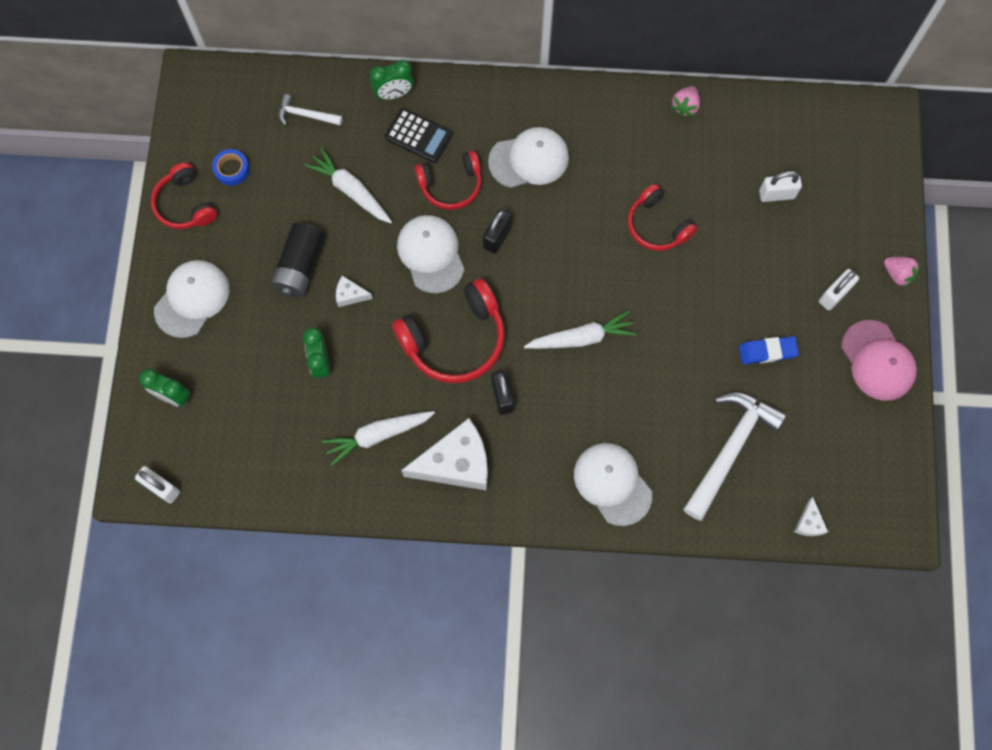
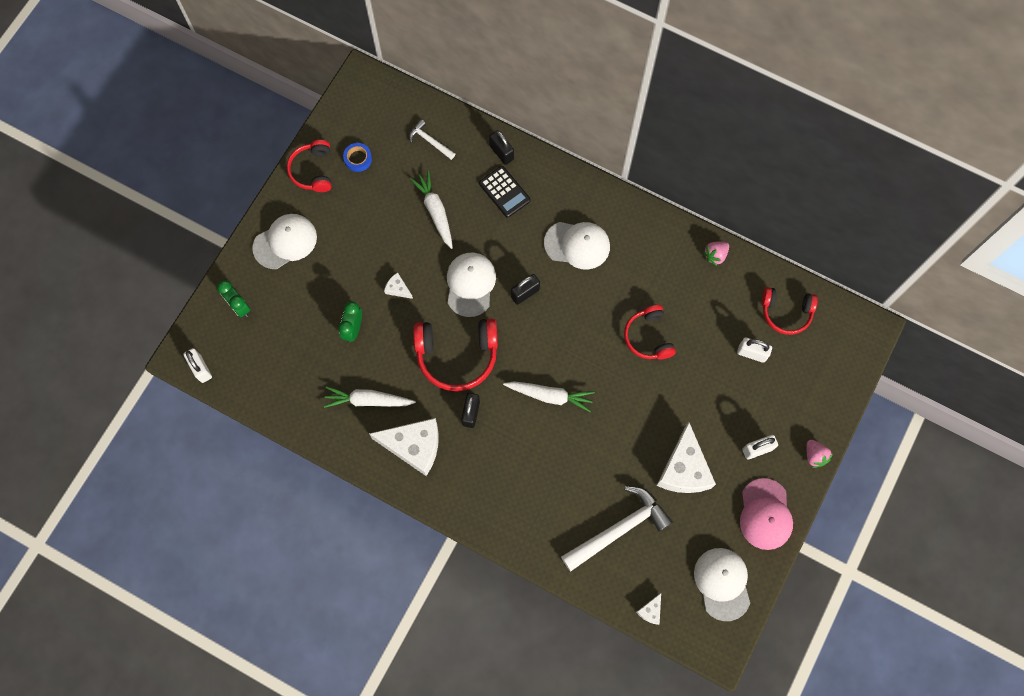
camera: 25 degrees right, 0 degrees up
(300, 266) = (372, 252): black battery -> none
(394, 94) = (501, 152): green clock -> black padlock
(451, 185) = (510, 239): red headphones -> red headphones (786, 312)
(612, 484) = (519, 514): white cap -> white cap (722, 583)
(767, 351) = (684, 469): blue eraser -> white cheese

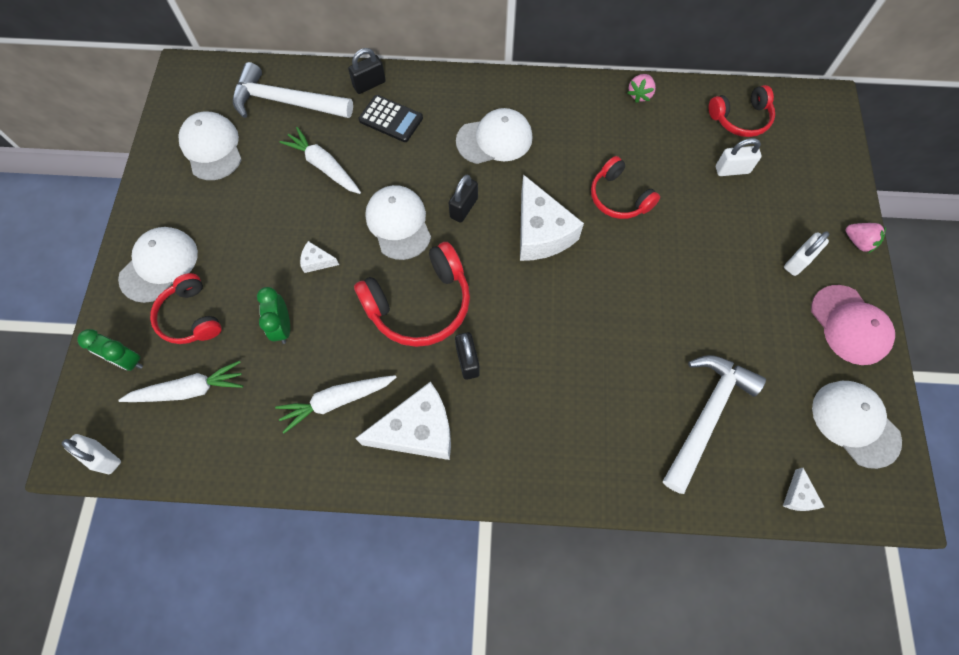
camera: 25 degrees left, 5 degrees down
(313, 170) = (164, 178): red headphones -> red headphones (191, 317)
(358, 159) = (212, 148): blue tape -> white cap
(430, 141) = (286, 102): white hammer -> white hammer, size x1.98
(501, 152) = (369, 84): black padlock -> black padlock turned 60 degrees counterclockwise
(550, 396) = (547, 302): white carrot -> white carrot (189, 390)
(684, 469) = (736, 316): white cheese -> white cheese (541, 232)

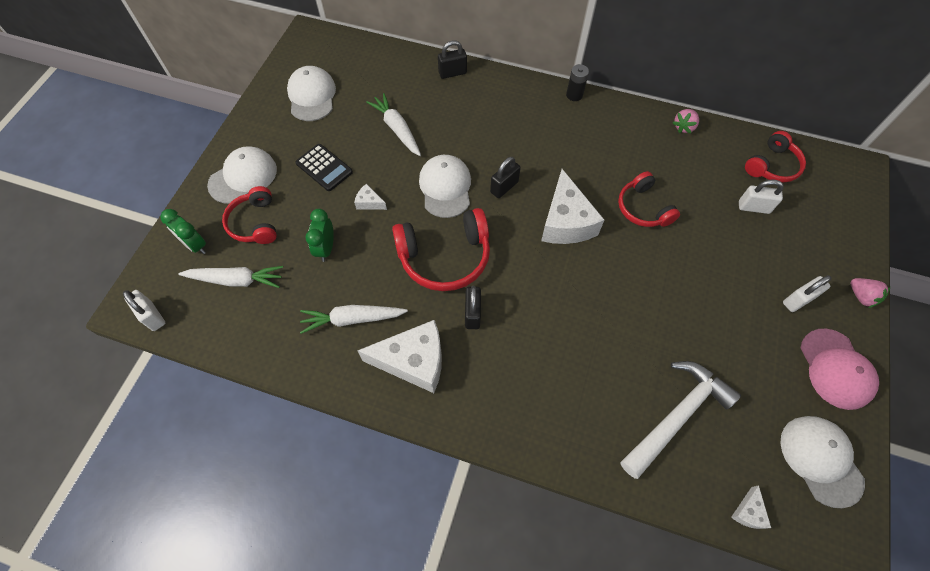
camera: 15 degrees right, 5 degrees down
(286, 102) = (381, 73): white hammer -> none
(391, 119) = (462, 103): black calculator -> black calculator (324, 168)
(494, 139) = (546, 137): white cap -> none
(513, 82) = (574, 95): none -> black battery
(740, 119) = (772, 166): red headphones -> red headphones turned 45 degrees counterclockwise

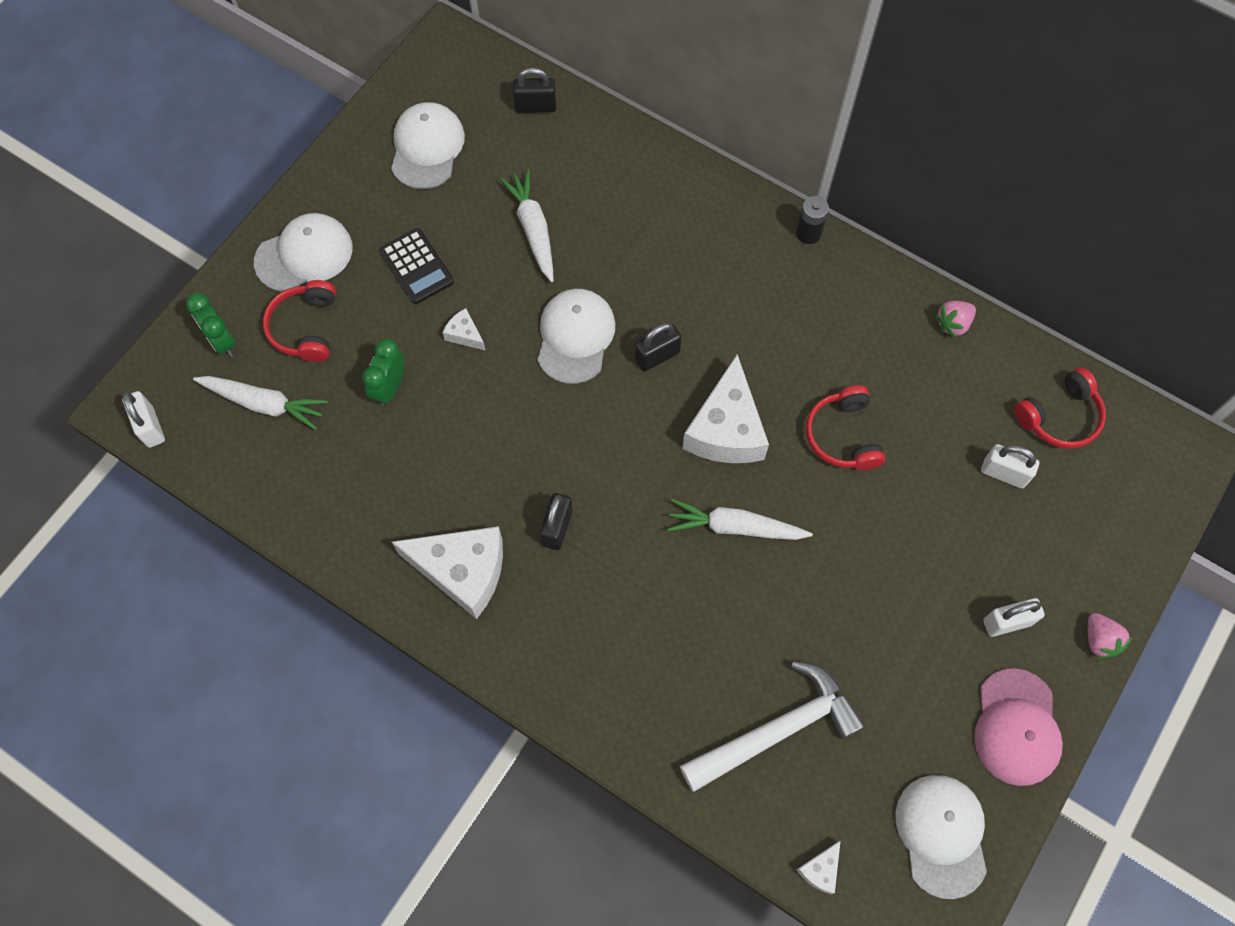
camera: 15 degrees right, 5 degrees up
(352, 319) = (400, 495): white carrot -> white carrot (735, 527)
(445, 257) = (544, 439): red headphones -> none
(452, 73) = (640, 155): black padlock -> black padlock (535, 106)

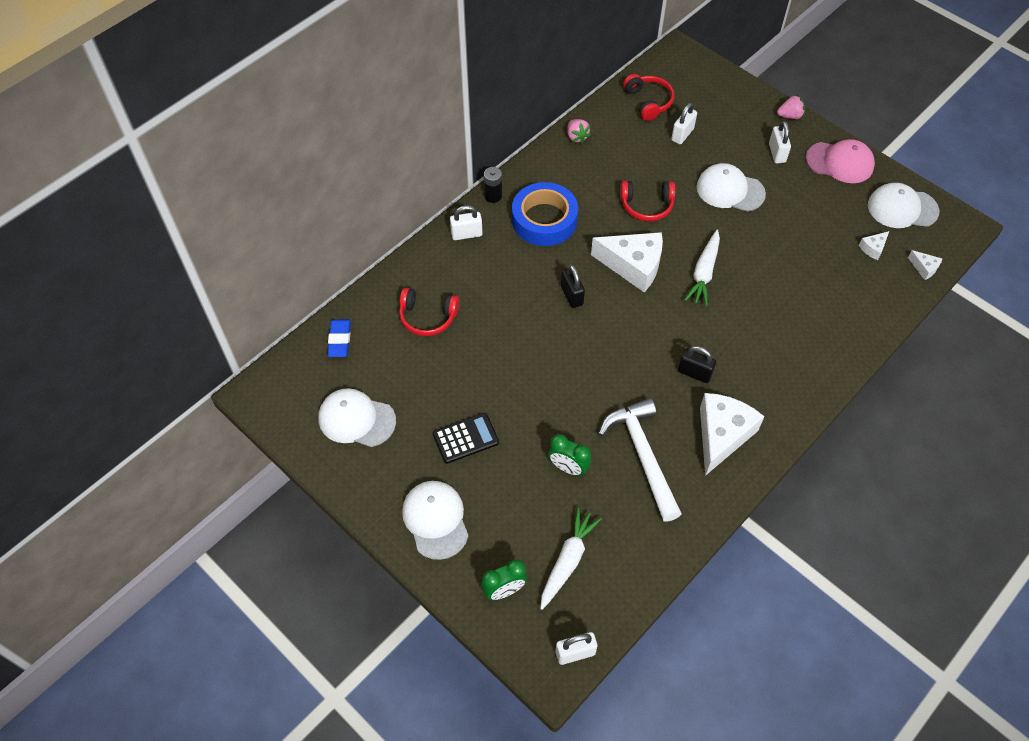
camera: 80 degrees left, 10 degrees down
(305, 327) = (504, 524): red headphones -> red headphones (427, 317)
(464, 334) = (532, 412): white cheese -> white cheese (873, 248)
(533, 229) = (451, 356): white carrot -> none
(535, 106) = (340, 340): black padlock -> blue eraser
(575, 337) = (547, 342): white cap -> white cap (730, 190)
(733, 212) = (466, 234): none -> white padlock
(777, 730) = (840, 274): white hammer -> white hammer (643, 456)
(781, 303) = (544, 220): none -> blue tape

